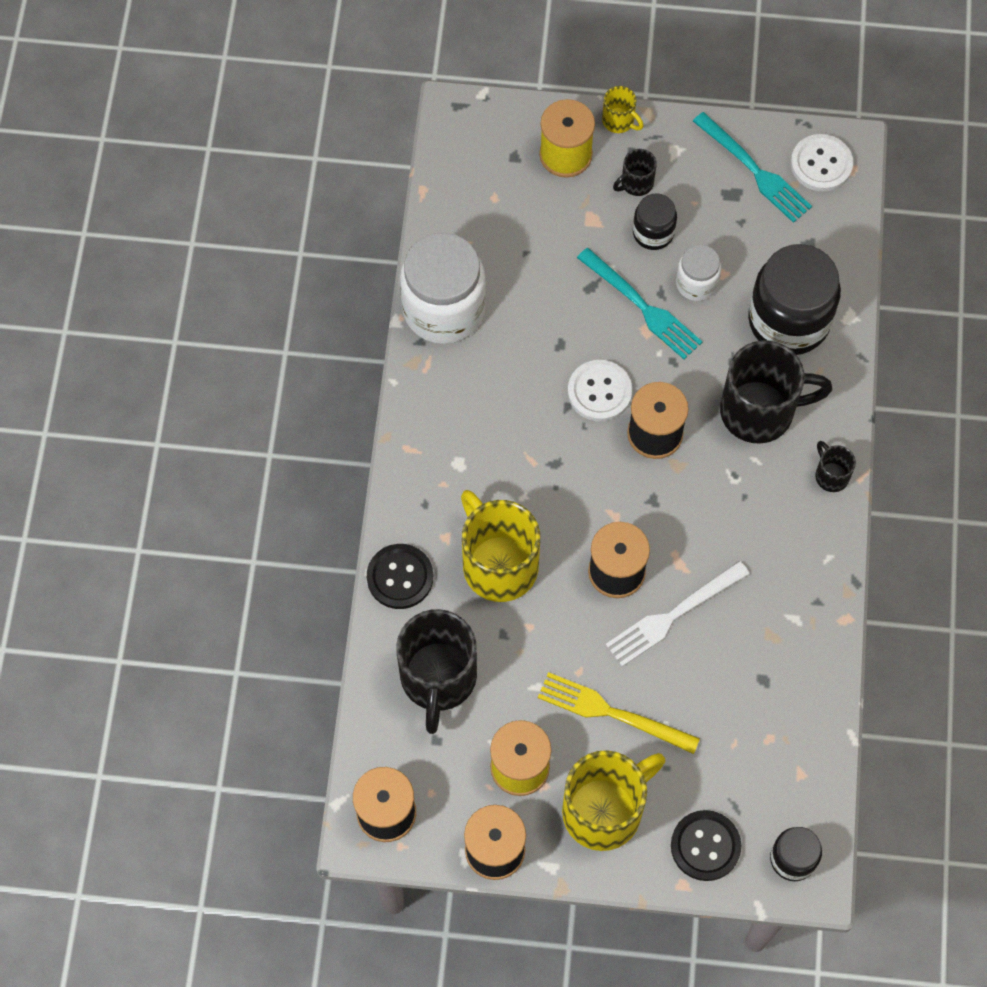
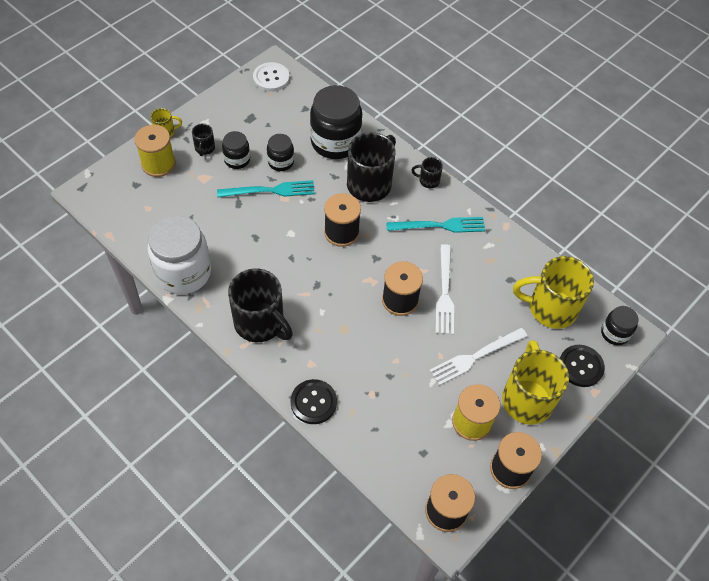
camera: 55 degrees left, 10 degrees down
(438, 678) = (388, 426): black mug -> black mug (260, 323)
(498, 564) = (348, 349): yellow mug -> yellow mug (550, 308)
(599, 392) = (297, 239): white button -> none
(612, 713) = (475, 357): yellow fork -> white fork
(696, 283) = (281, 162): white jar -> black jar
(754, 170) = (248, 102): turquoise fork -> turquoise fork (440, 226)

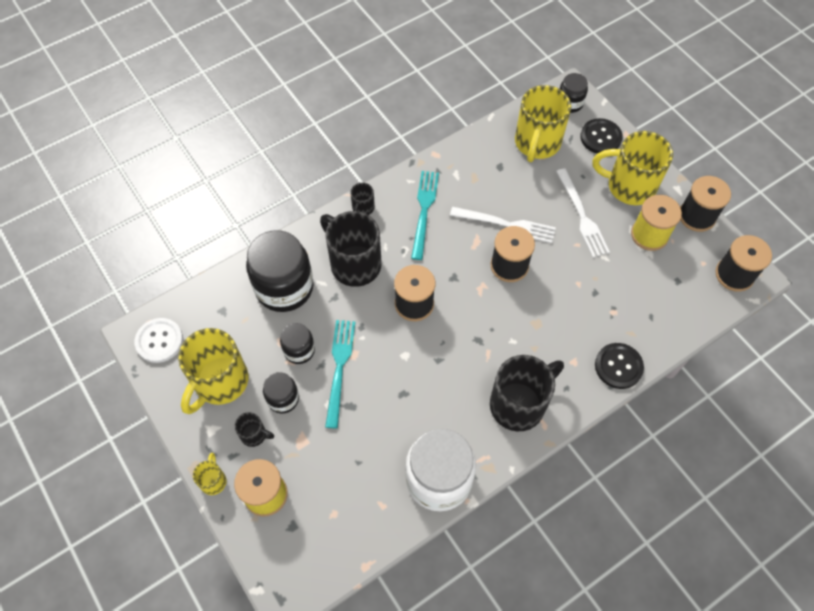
camera: 75 degrees left, 5 degrees up
(244, 119) = (220, 382): none -> yellow mug

